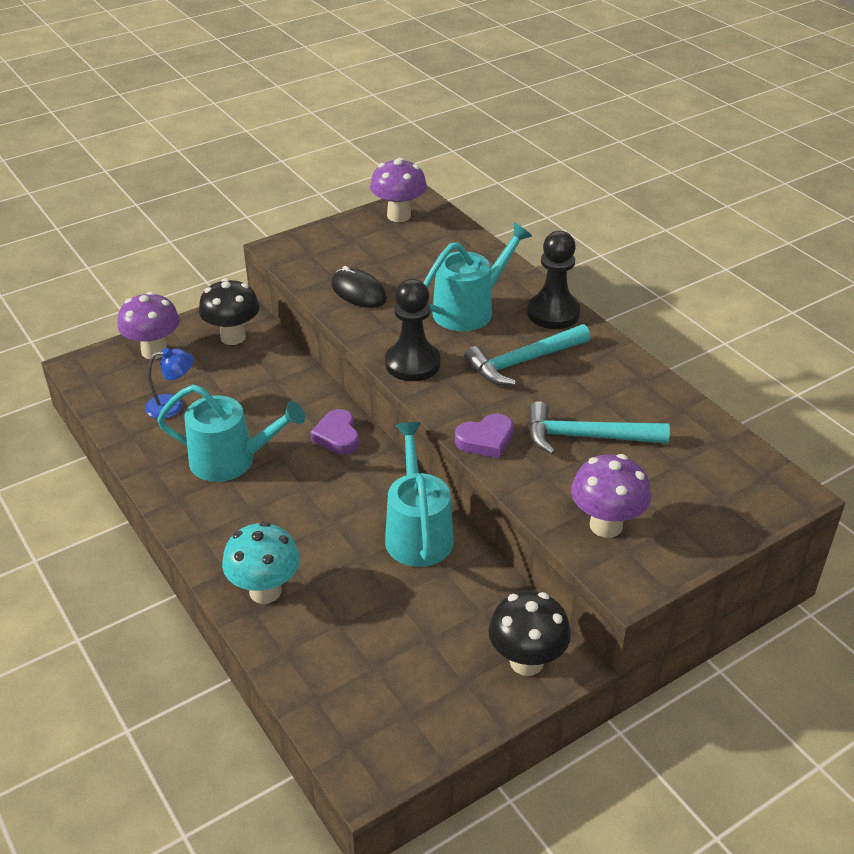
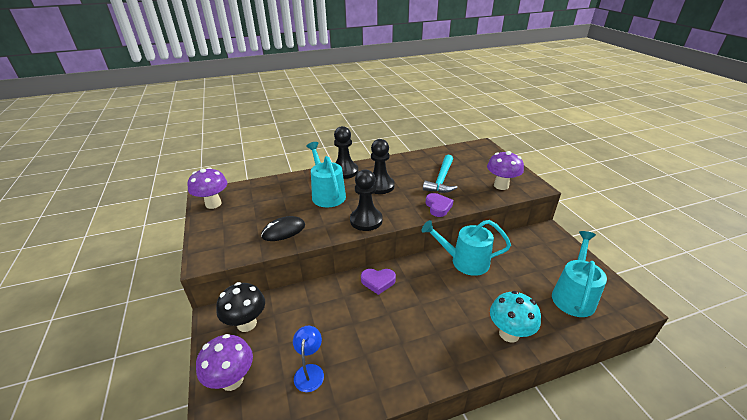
camera: 75 degrees left, 5 degrees down
(231, 460) = (385, 339): turquoise watering can -> turquoise watering can (573, 295)
(523, 362) = (380, 186): turquoise hammer -> black pawn
(526, 661) = (549, 241): black mushroom -> none

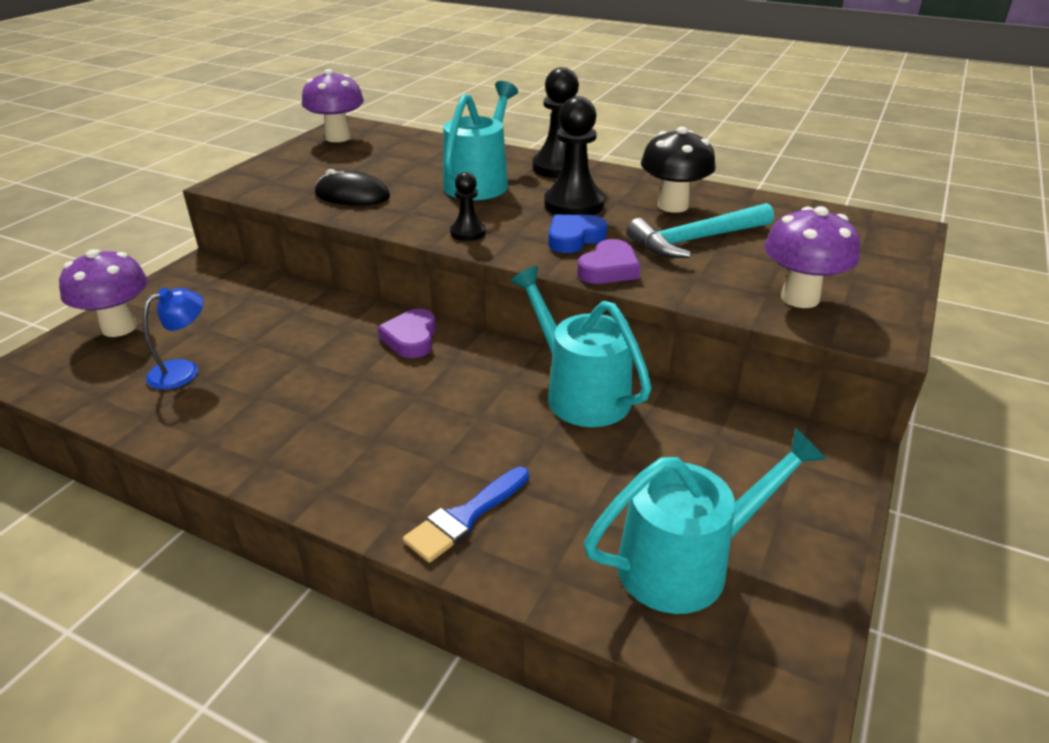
camera: 45 degrees right, 0 degrees up
(246, 323) = (212, 289): black mushroom -> black mushroom (673, 206)
(366, 220) = (468, 232): black pawn -> black pawn, size x0.55
(378, 282) = (411, 338): purple heart -> purple heart turned 45 degrees clockwise
(406, 201) = (574, 238): none -> blue heart
(509, 334) = (465, 517): turquoise mushroom -> blue brush

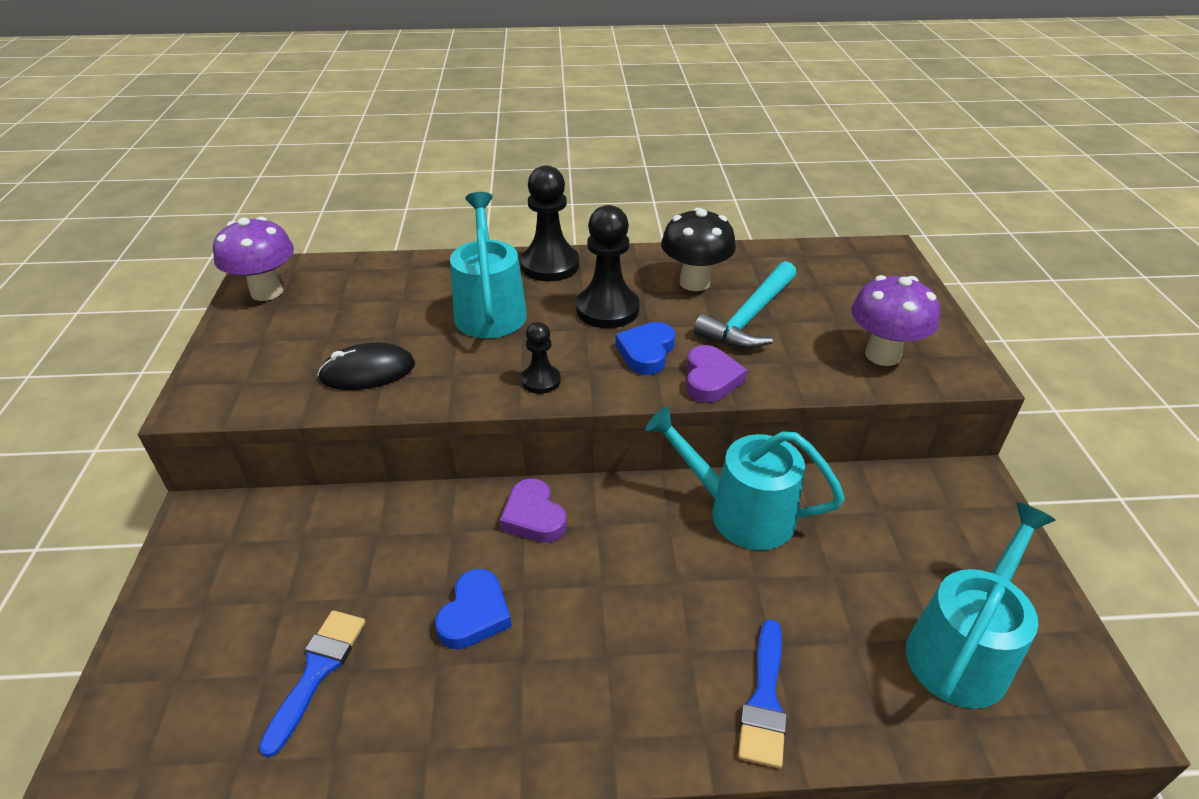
camera: 30 degrees left, 5 degrees up
(119, 327) = (173, 649): purple mushroom -> none
(183, 370) = (317, 671): blue lamp -> blue brush
(310, 379) = (475, 614): none -> blue heart

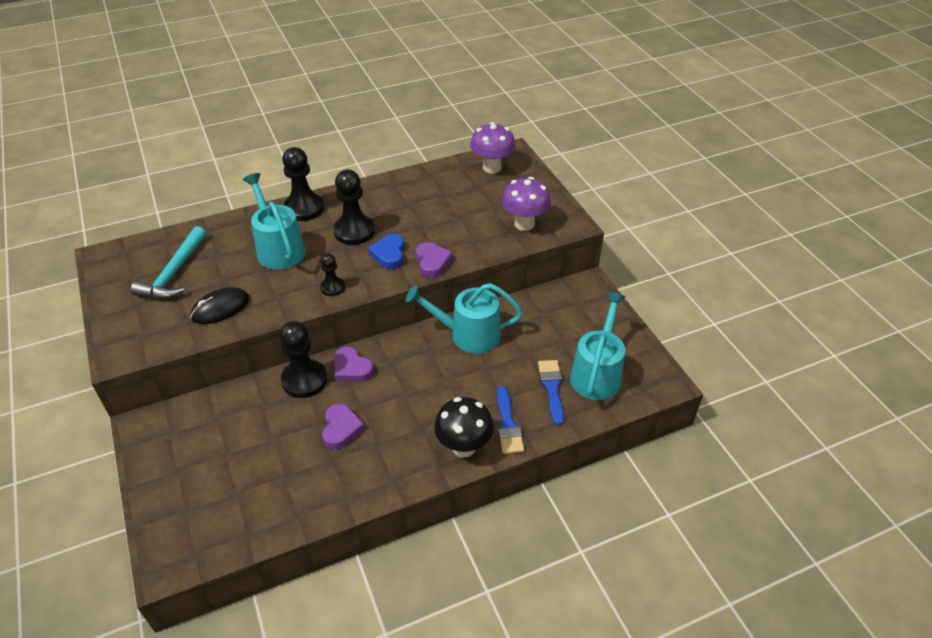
camera: 20 degrees left, 5 degrees up
(267, 292) = (116, 271): purple mushroom -> purple mushroom (492, 167)
(317, 671) = (266, 482): blue brush -> blue brush (552, 387)
(455, 514) = (304, 380): none -> black pawn
(475, 614) = (341, 429): blue heart -> purple heart
(694, 282) = (402, 200): black mushroom -> black mushroom (464, 447)
(750, 317) = (443, 217): turquoise hammer -> turquoise hammer (174, 273)

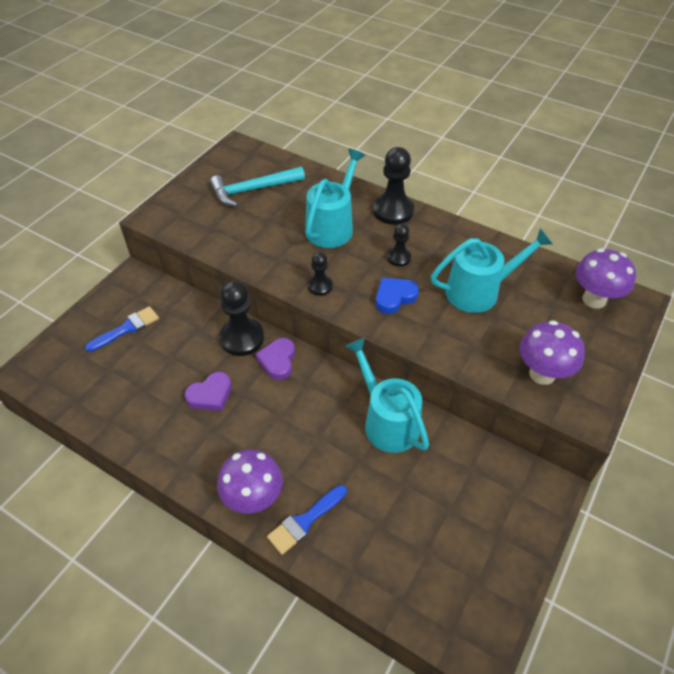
camera: 55 degrees right, 5 degrees up
(220, 308) = (239, 237): black mouse -> none
(354, 231) = (399, 258): black pawn -> black pawn, size x0.55
(432, 262) = (415, 333): purple heart -> none
(464, 447) = (253, 499): black mushroom -> purple mushroom
(552, 387) = (380, 534): blue brush -> blue brush (127, 328)
(597, 373) = (434, 568): turquoise watering can -> turquoise watering can (479, 291)

